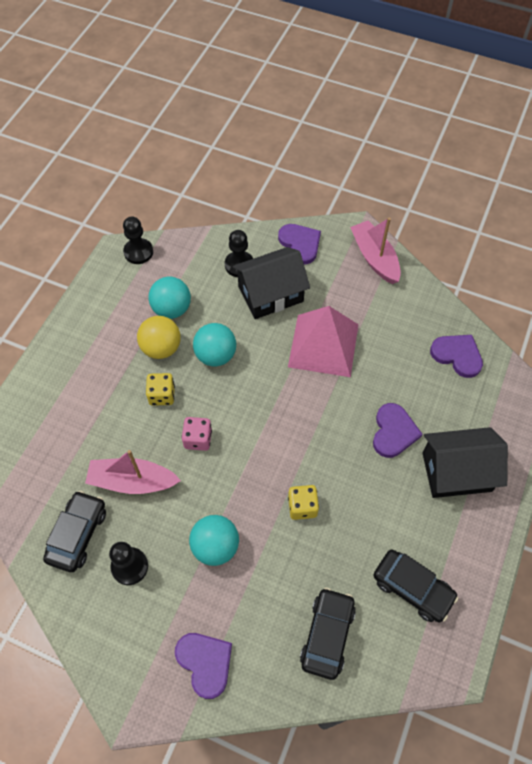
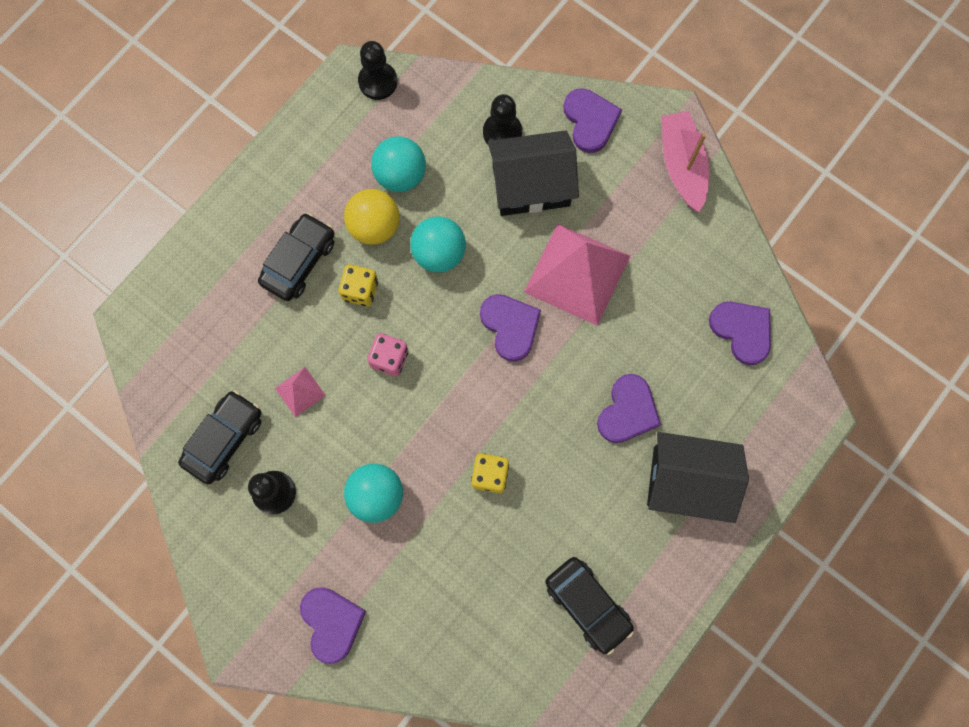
camera: 15 degrees right, 15 degrees up
(132, 481) = (300, 391): pink boat -> pink pyramid
(285, 393) = (510, 326): none -> purple heart
(327, 635) = (474, 630): black car -> black car (299, 261)

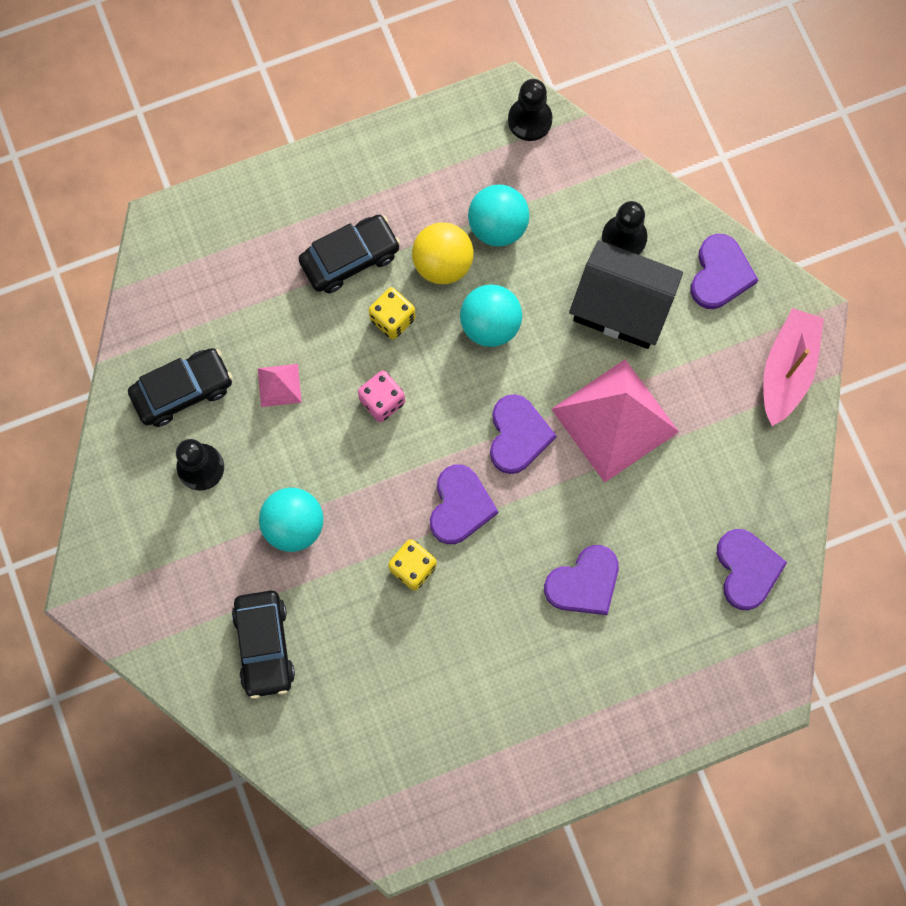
camera: 30 degrees right, 0 degrees up
(331, 623) = (184, 620): purple heart -> purple heart (460, 506)
(587, 605) = (433, 744): black car -> black car (264, 645)
(687, 481) = (601, 684): black house -> none

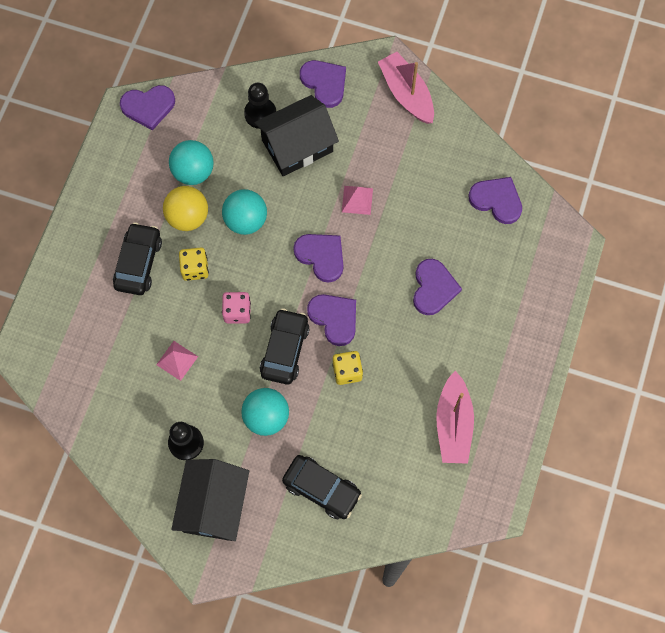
camera: 50 degrees left, 5 degrees down
(159, 550) = (214, 505): none -> black house
(183, 391) = (131, 417): black car -> black car (285, 350)
(448, 727) = (453, 424): none -> pink boat
(530, 120) = (148, 107): black pawn -> purple heart
(614, 420) = (357, 200): pink pyramid -> pink pyramid, size x0.44

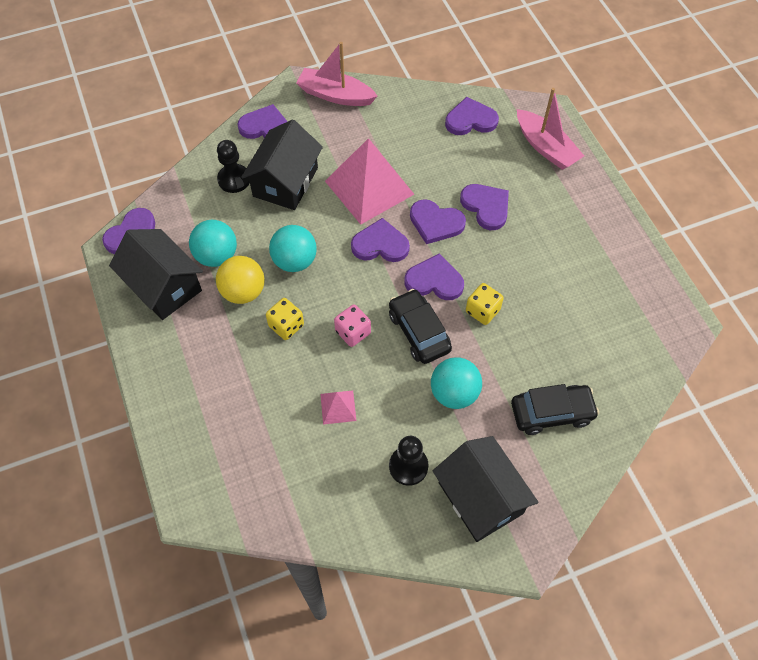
camera: 40 degrees left, 10 degrees down
(136, 168) = (163, 286): none -> black house
(138, 263) = (233, 356): black car -> none
(357, 200) = (369, 187): pink pyramid -> pink pyramid, size x2.25
(380, 271) = (435, 223): none -> purple heart
(453, 424) = (597, 288): pink boat -> pink boat (546, 147)

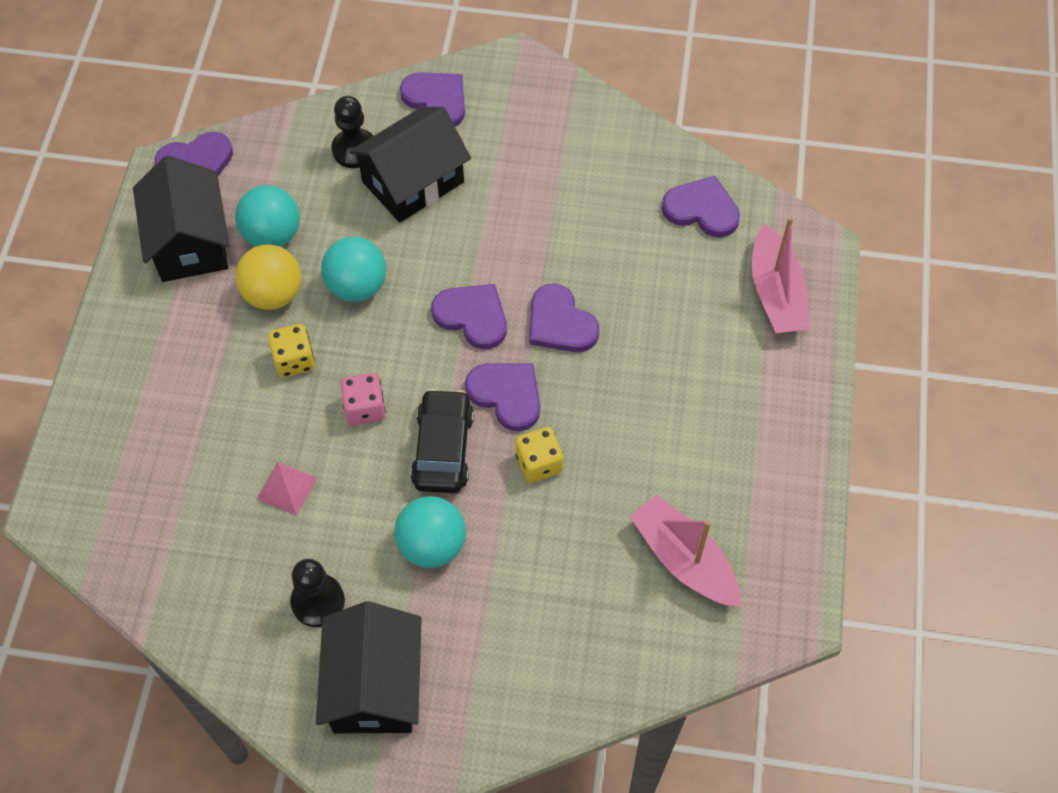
camera: 30 degrees right, 0 degrees up
(335, 95) = (550, 97): pink boat -> pink boat (684, 559)
(369, 187) = (509, 237): pink pyramid -> none
(486, 207) = (639, 334): purple heart -> none
(551, 413) = (533, 634): black car -> none

